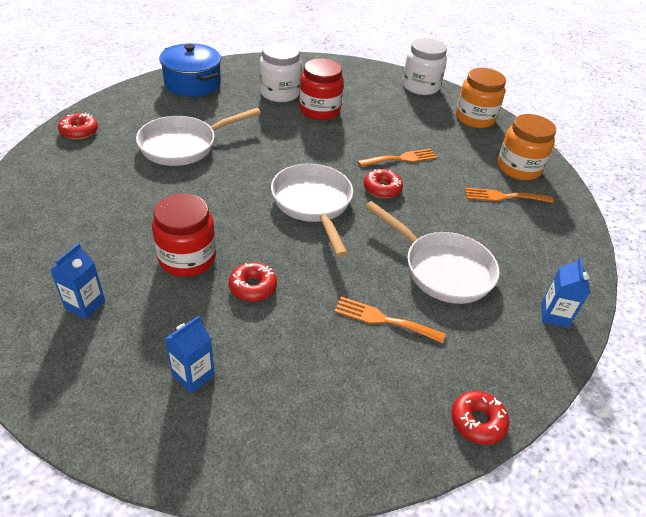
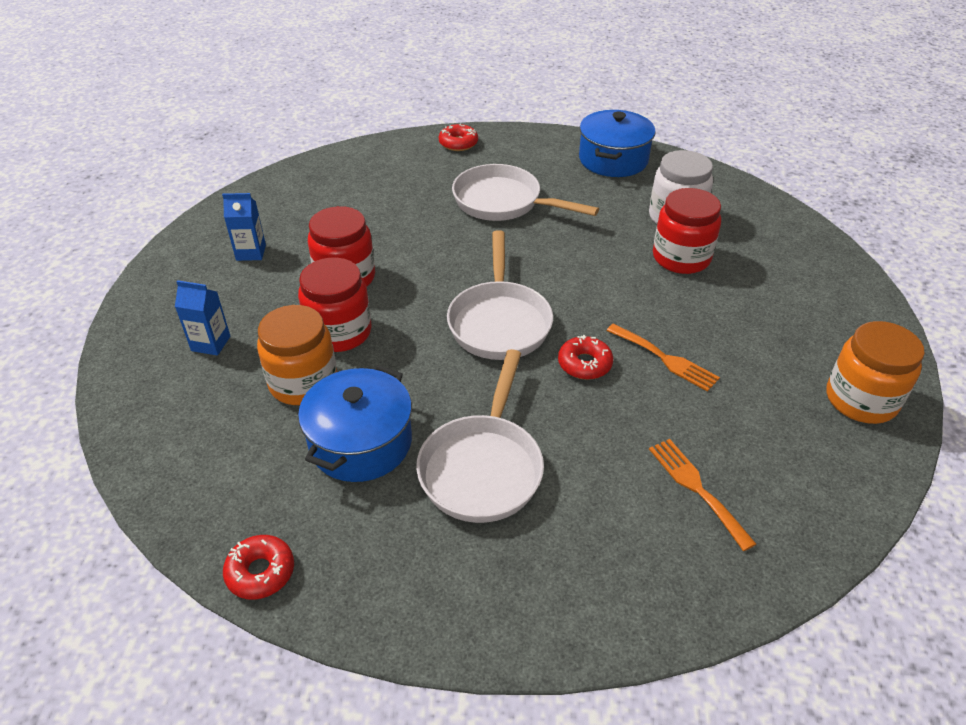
camera: 65 degrees right, 0 degrees up
(253, 287) = (339, 332): red donut -> red jar
(313, 204) = (499, 322): white pan -> white pan turned 135 degrees clockwise
(383, 319) = (361, 442): orange fork -> blue pot
(420, 86) = (865, 319): white jar -> none
(518, 168) = (789, 487): orange jar -> orange jar (303, 382)
(554, 315) = (487, 611): blue carton -> none

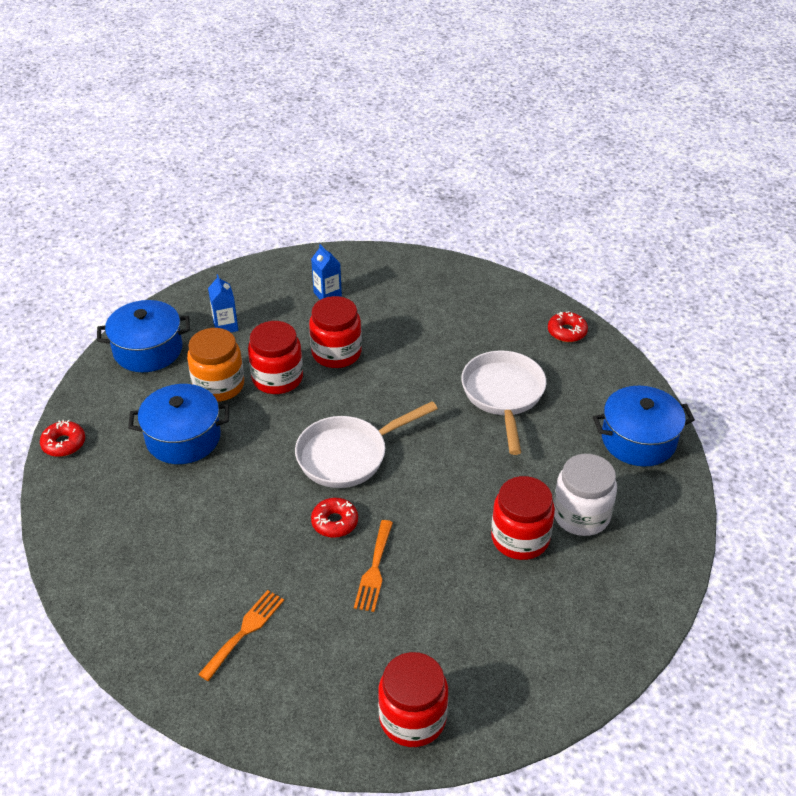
camera: 60 degrees right, 0 degrees up
(174, 425) = (148, 350): none -> blue pot
(483, 467) = (197, 506): white pan -> none
(861, 400) = (412, 718): orange jar -> red jar

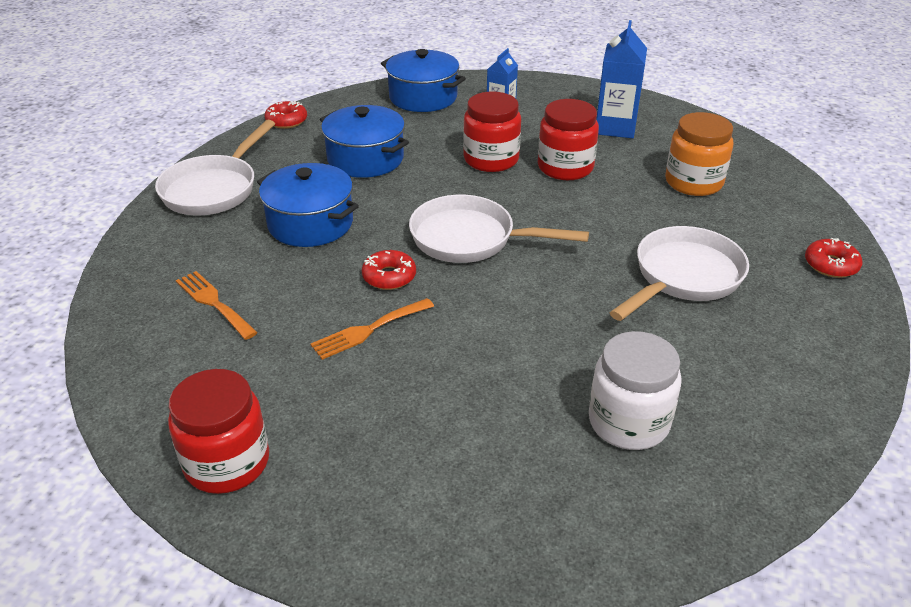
camera: 45 degrees right, 5 degrees down
(100, 546) = (214, 189): none -> white pan
(218, 385) = (439, 141): orange jar -> orange jar (693, 182)
(245, 631) = (213, 302): orange fork -> orange fork turned 120 degrees counterclockwise
(327, 294) = (615, 127): blue carton -> blue carton, size x1.65
(520, 538) = (534, 397): red jar -> none
(638, 440) = (794, 401): blue pot -> blue pot (310, 223)

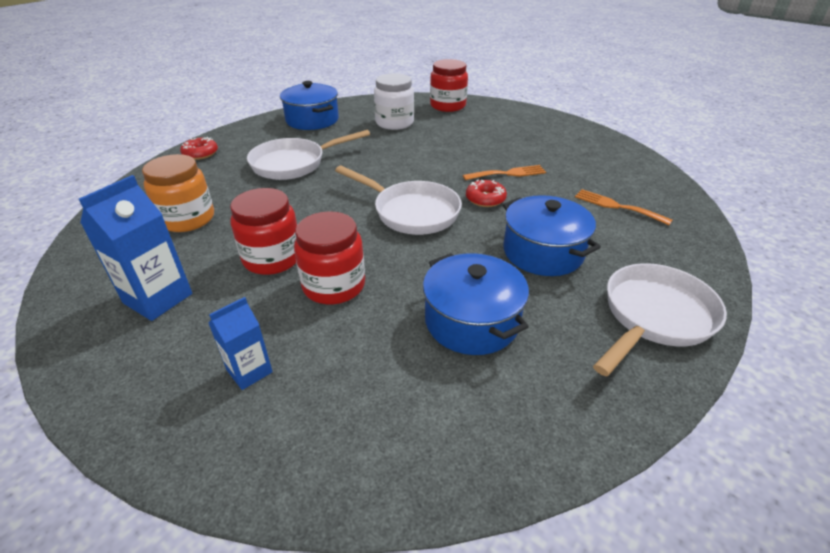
camera: 160 degrees left, 0 degrees up
(213, 302) = (616, 206): orange fork -> orange fork turned 150 degrees clockwise
(227, 462) = (588, 140): red jar -> red jar (447, 106)
(286, 121) = (576, 438): red donut -> none
(423, 97) = (336, 441): blue pot -> blue pot (312, 120)

